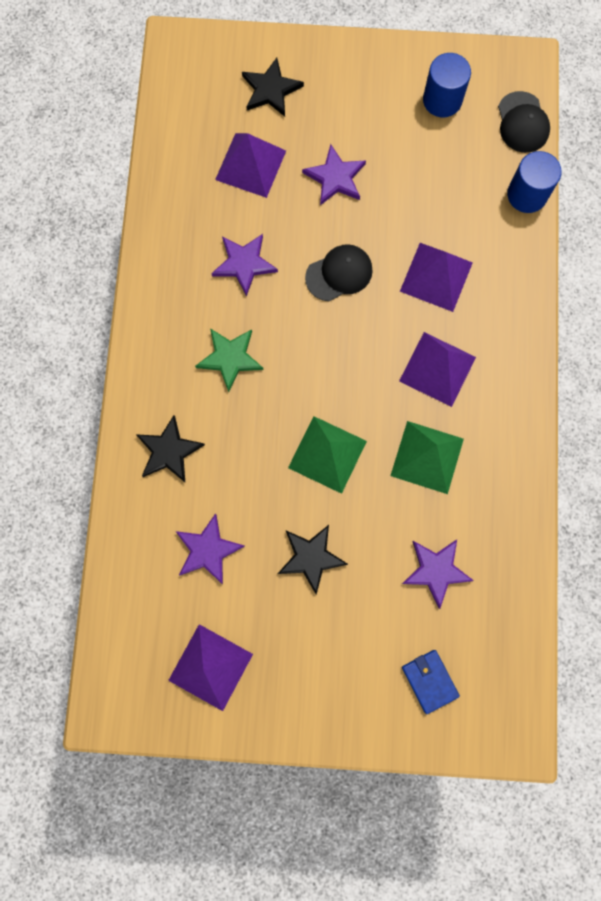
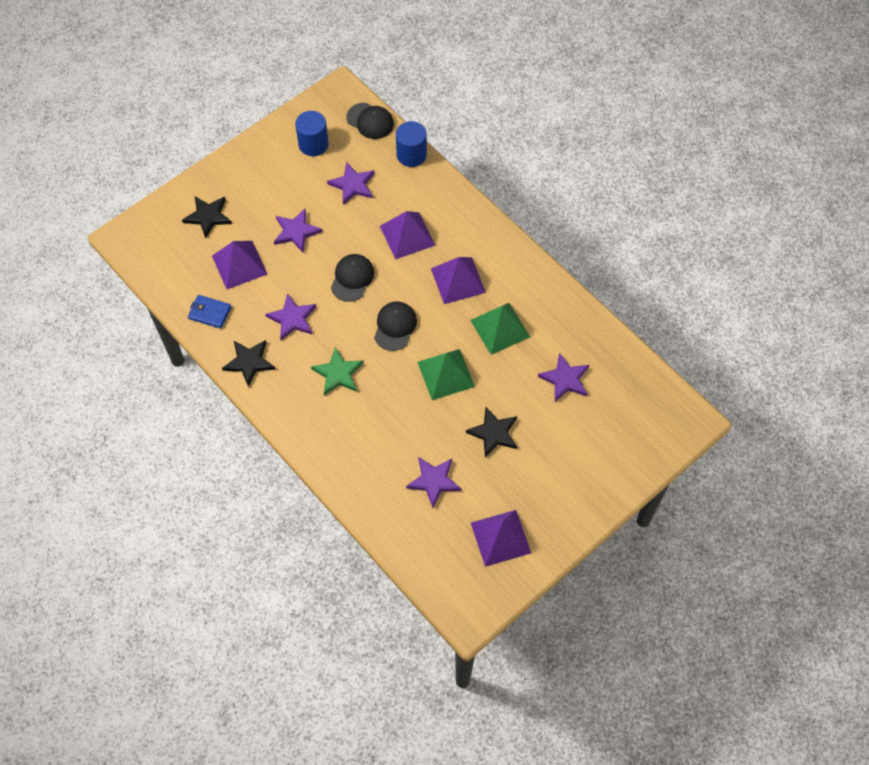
camera: 45 degrees left, 15 degrees down
(169, 451) = (356, 451): black star -> black star (249, 362)
(329, 360) = (395, 326): none -> black cap
(429, 681) = (620, 435): blue wallet -> blue wallet (210, 313)
(437, 176) = (352, 185): none -> purple star

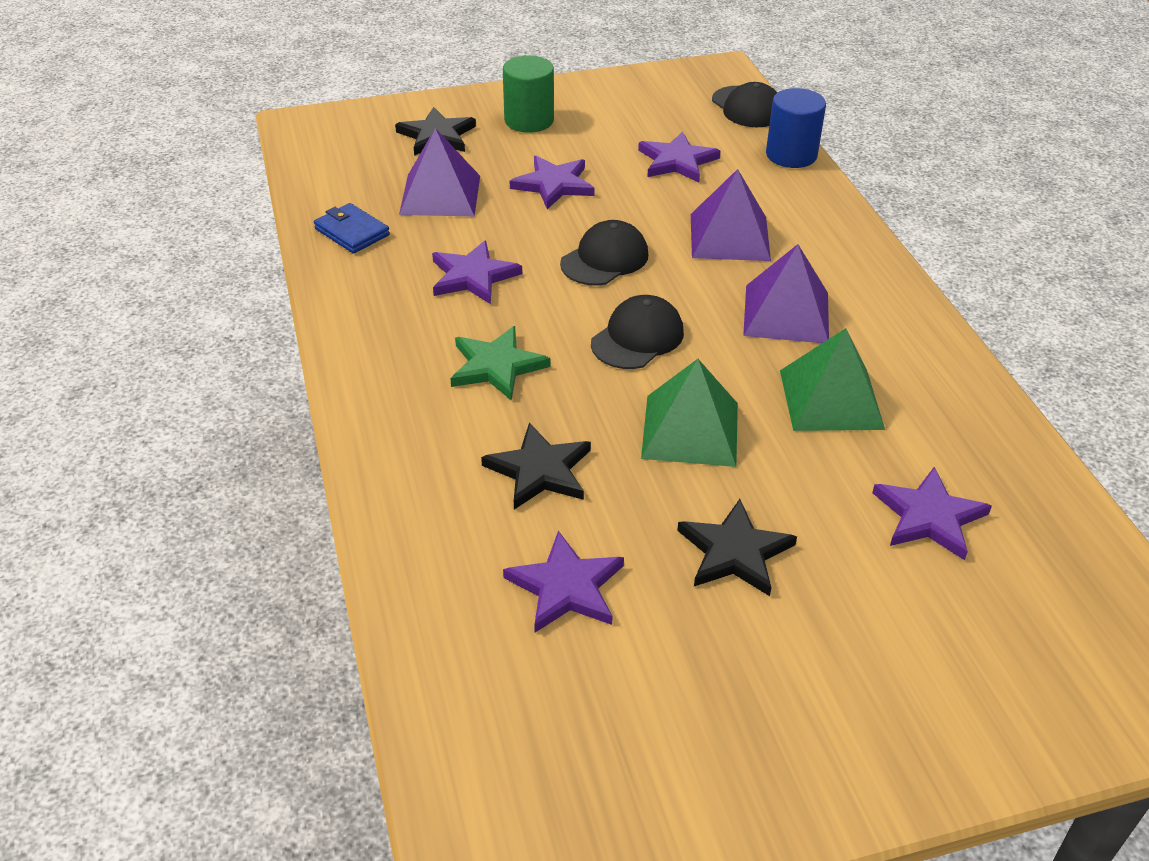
camera: 25 degrees right, 20 degrees down
(249, 362) = (363, 306): black star -> black star (540, 470)
(253, 182) = (529, 120): none -> green cylinder
(313, 144) = (645, 108): blue cylinder -> none
(500, 537) = (648, 748): purple pyramid -> none

